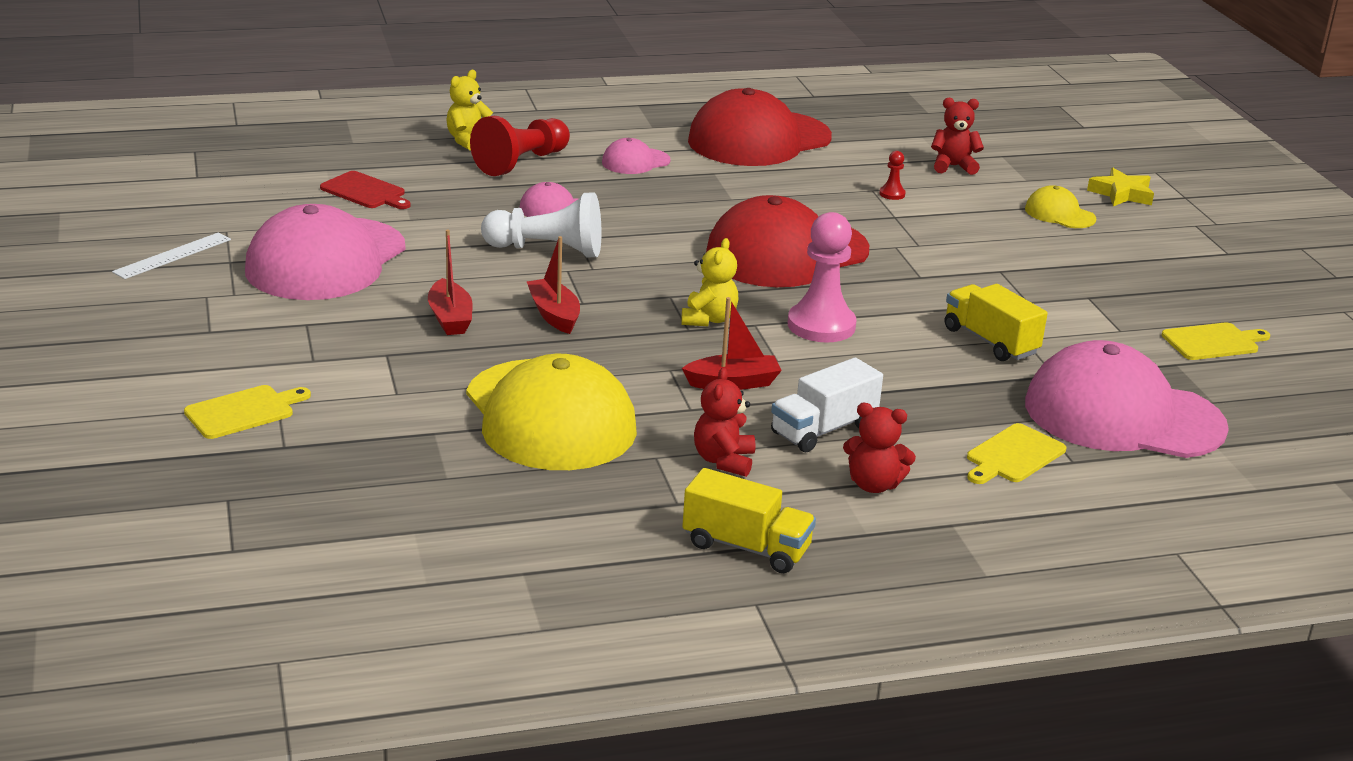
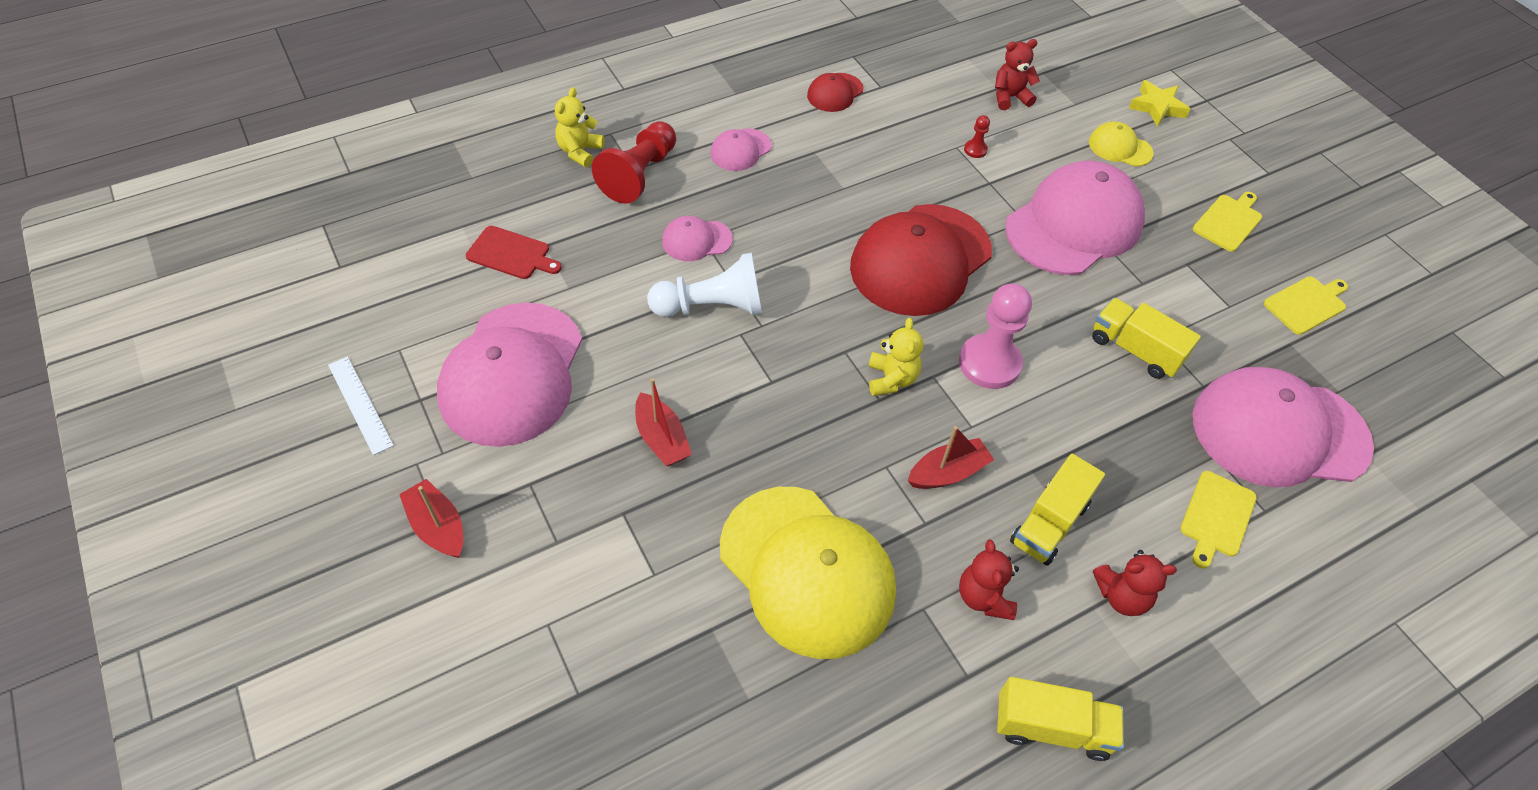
camera: 15 degrees left, 25 degrees up
(173, 256) = (360, 404): white ruler -> white ruler turned 60 degrees counterclockwise
(243, 411) = (519, 647): yellow cutting board -> yellow cutting board (1228, 221)
(554, 315) = (754, 408): red boat -> red boat (438, 526)
(759, 139) = (835, 93): red cap -> red cap, size x0.45
(823, 430) = (1049, 523): white truck -> yellow truck
(973, 255) = (1074, 224): none -> pink cap

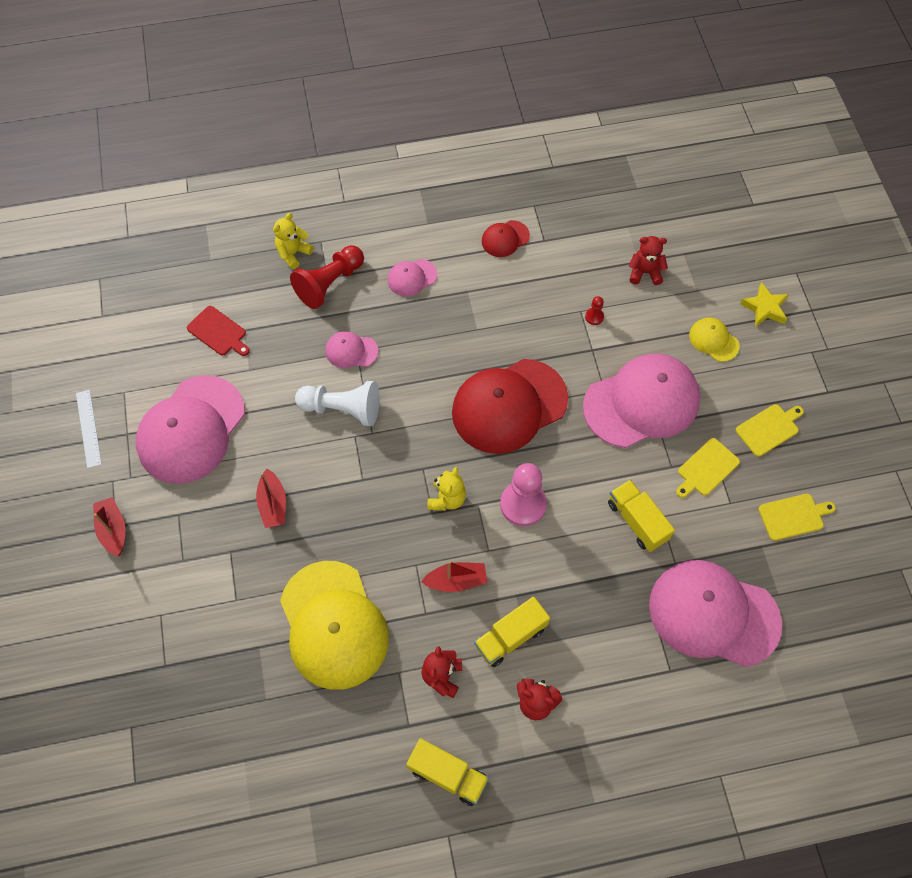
camera: 20 degrees right, 10 degrees up
(1216, 517) = (632, 665): yellow cutting board -> yellow cutting board (706, 468)

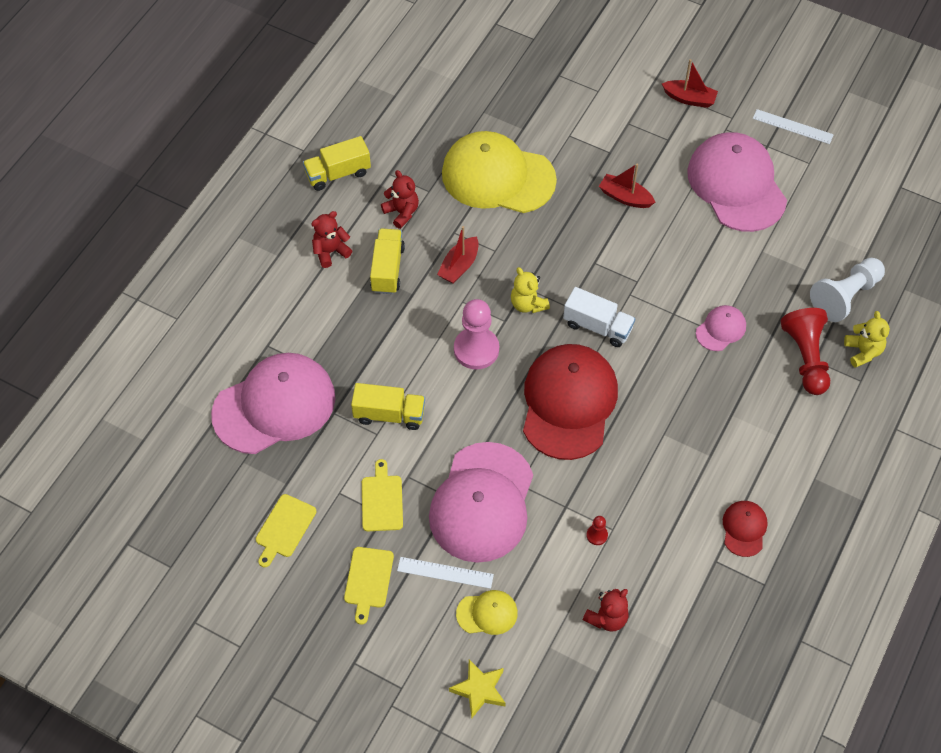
camera: 130 degrees right, 5 degrees down
(218, 332) = (818, 252): red cutting board -> none
(342, 409) = (669, 289): white pawn -> white pawn (845, 296)
(412, 277) = (761, 423): pink cap -> none
(423, 434) = (597, 326): none -> white truck
(713, 386) = (445, 572): none -> white ruler

